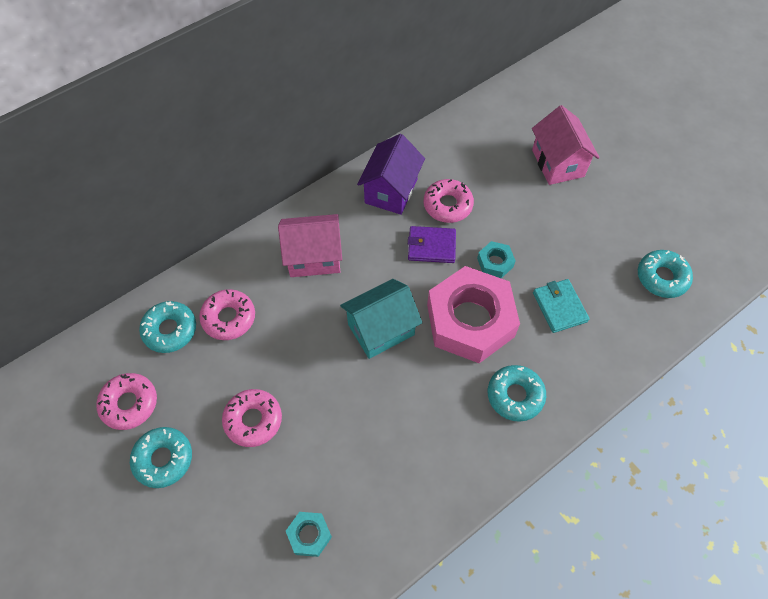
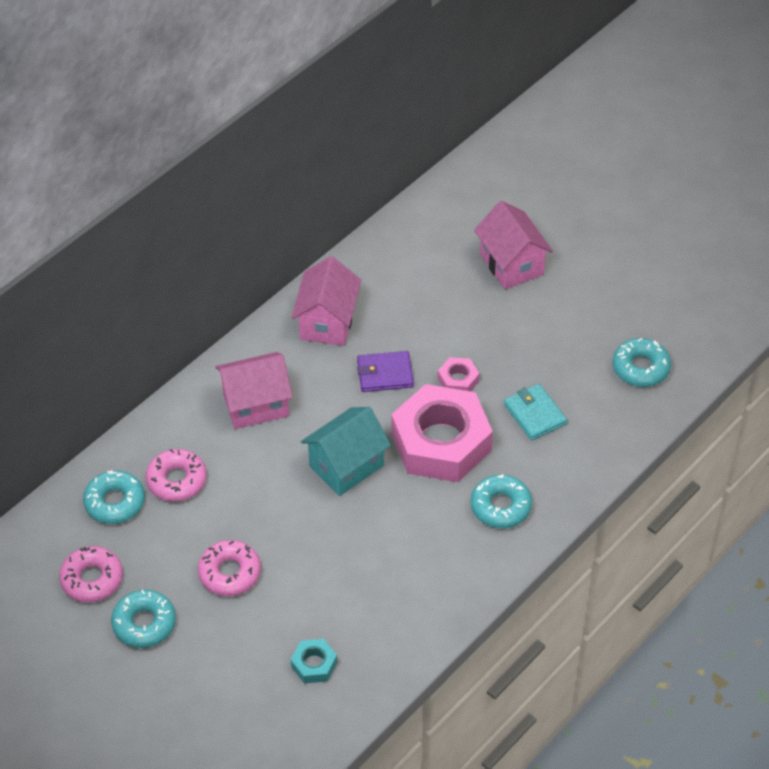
camera: 10 degrees left, 10 degrees down
(391, 191) = (327, 322): purple house -> pink house
(447, 205) = (395, 328): pink donut -> none
(495, 262) = (458, 380): turquoise nut -> pink nut

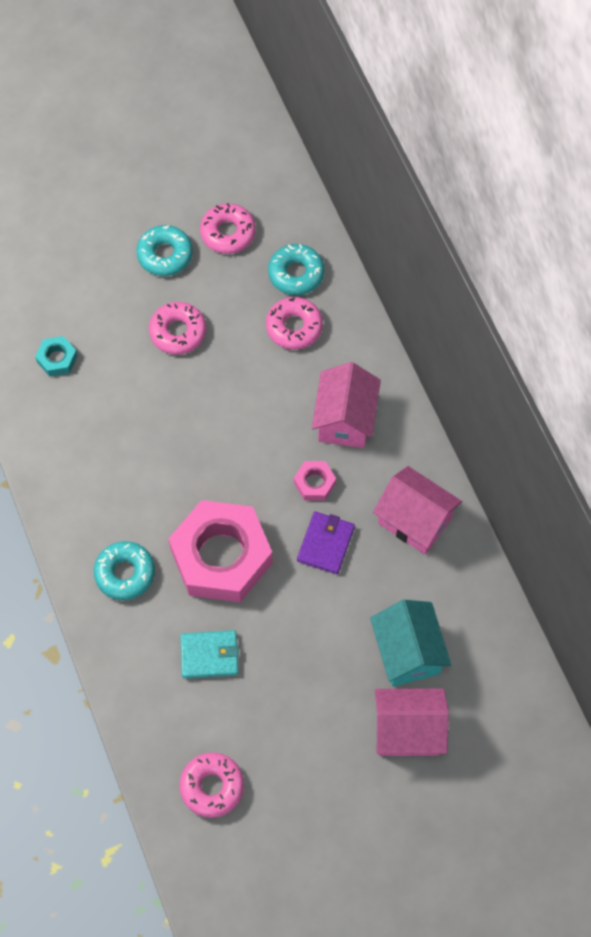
camera: 115 degrees right, 15 degrees up
(346, 466) = (238, 465): turquoise house -> turquoise house (407, 652)
(458, 380) = (285, 606): pink nut -> pink nut (314, 483)
(640, 368) = (212, 786): turquoise donut -> pink donut

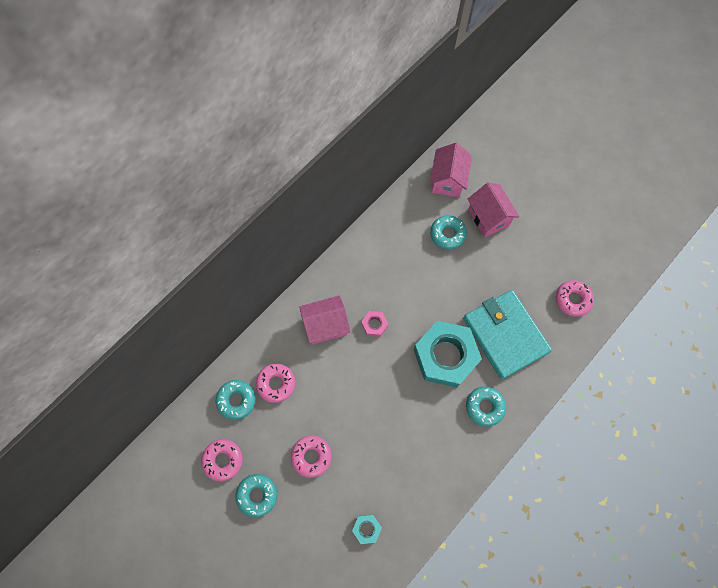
camera: 115 degrees left, 5 degrees up
(209, 655) = (505, 335): turquoise wallet -> turquoise wallet, size x2.11
(221, 556) = (445, 356): pink nut -> turquoise nut
(325, 544) = (408, 302): purple wallet -> none
(407, 652) = (447, 234): turquoise house -> turquoise donut
(414, 520) = (370, 261): pink house -> pink house (447, 180)

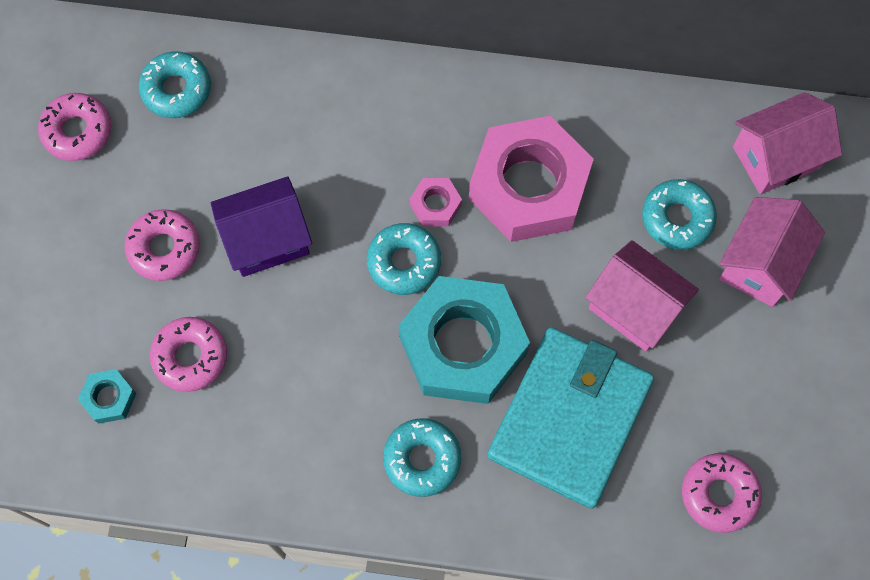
camera: 55 degrees right, 0 degrees up
(257, 495) = (58, 211): turquoise donut -> turquoise donut (404, 262)
(276, 384) = (239, 126): pink donut -> pink donut (190, 357)
(326, 325) = (381, 135): pink house -> pink house (634, 308)
(340, 407) = (267, 240): none -> purple house
(393, 281) = (528, 186): none -> pink nut

